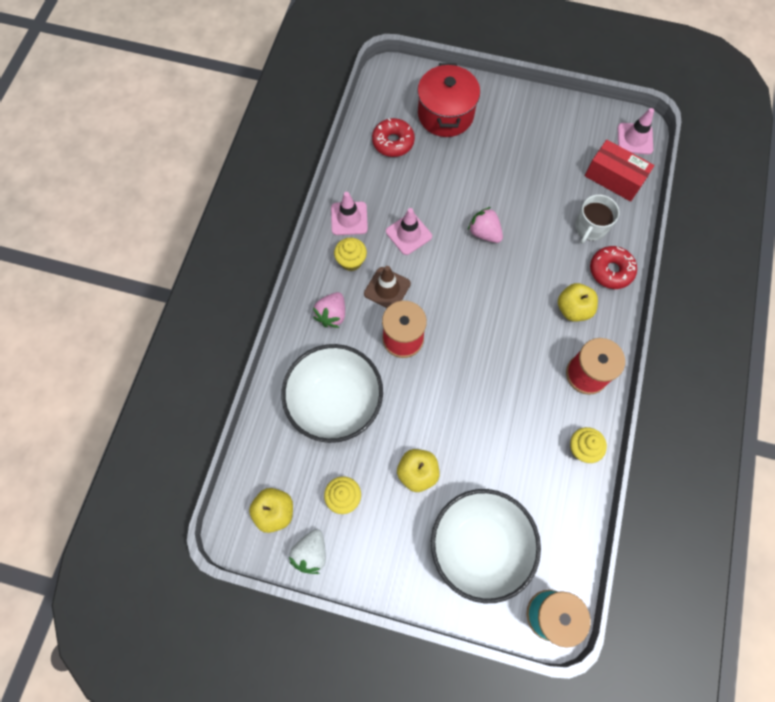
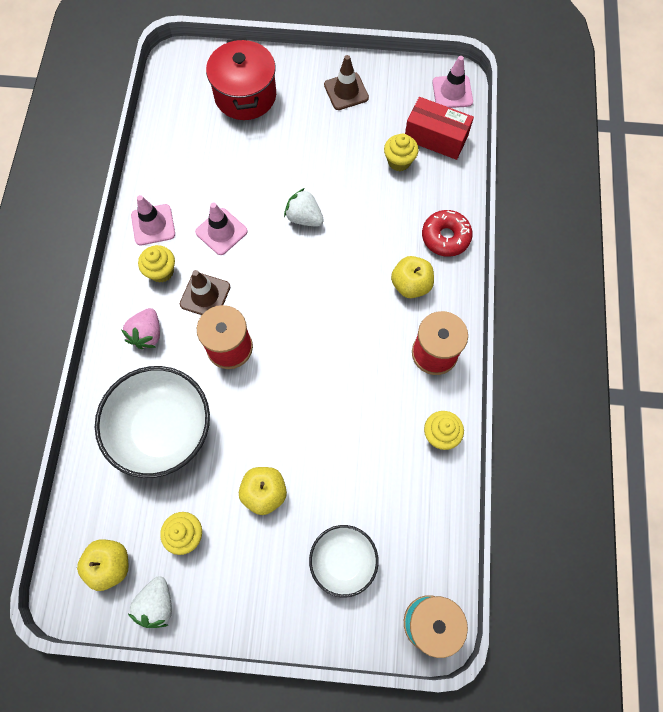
camera: 10 degrees left, 0 degrees up
(393, 142) = (191, 134): red donut -> none
(479, 546) = (343, 561): white bowl -> white bowl, size x0.58
(484, 233) = (304, 217): pink strawberry -> white strawberry
(537, 124) = (346, 91): none -> brown traffic cone
(577, 195) = (399, 161): none -> yellow cupcake
(590, 227) = (417, 194): white mug -> none

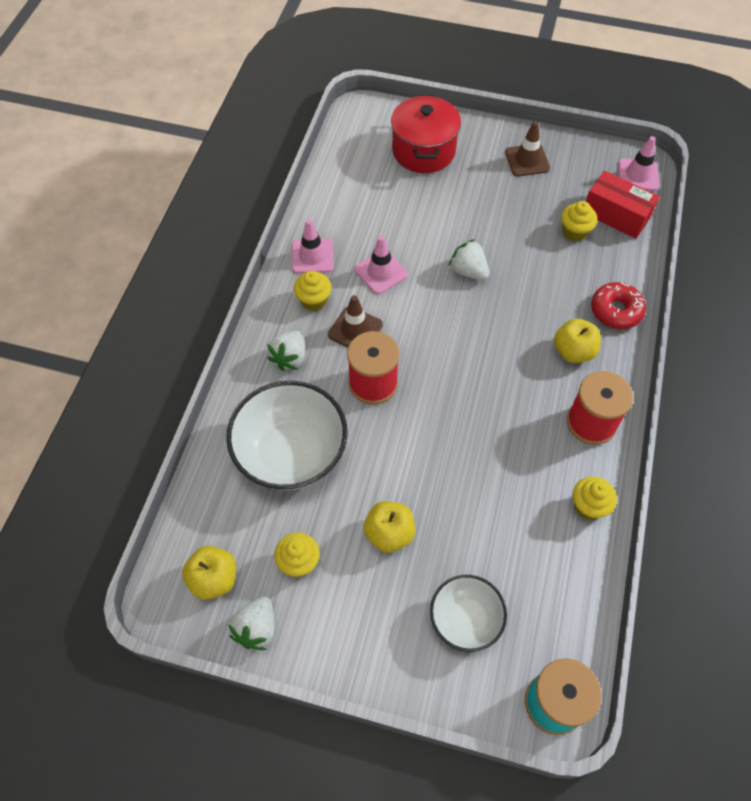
camera: 10 degrees right, 10 degrees down
(147, 334) = (290, 358): pink strawberry -> white strawberry

